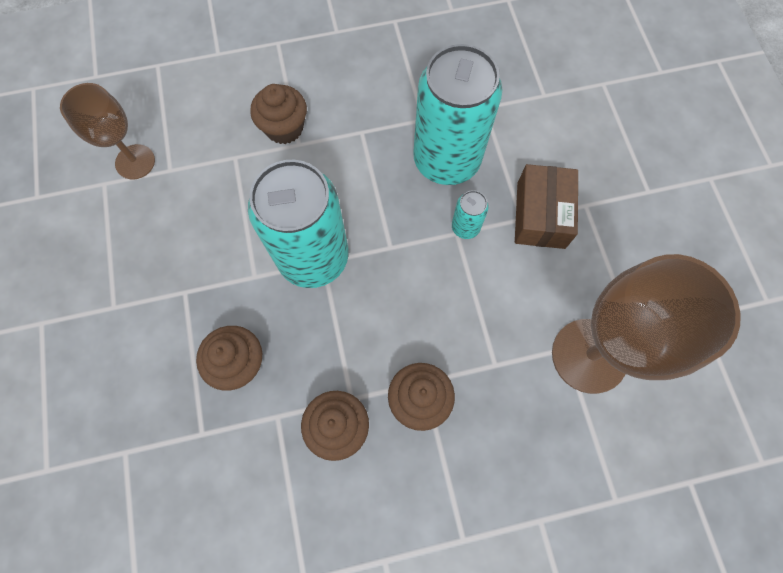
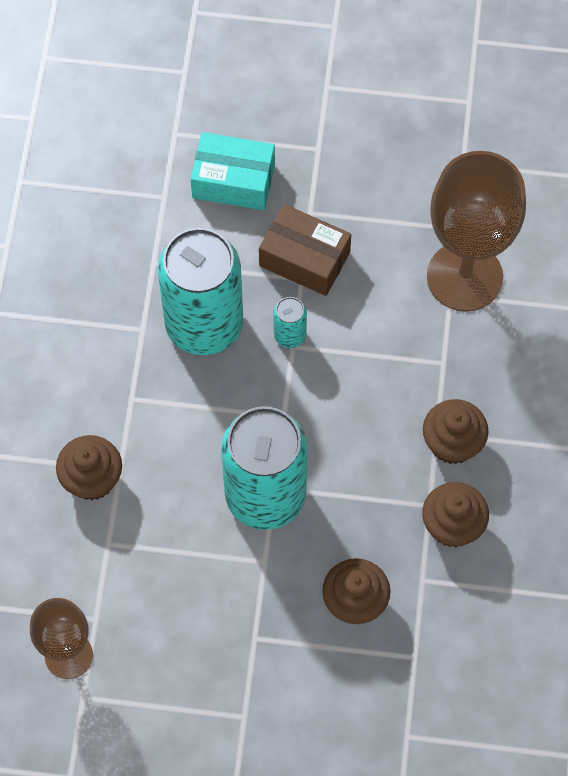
camera: 70 degrees left, 5 degrees down
(584, 138) = (233, 181): none -> turquoise box

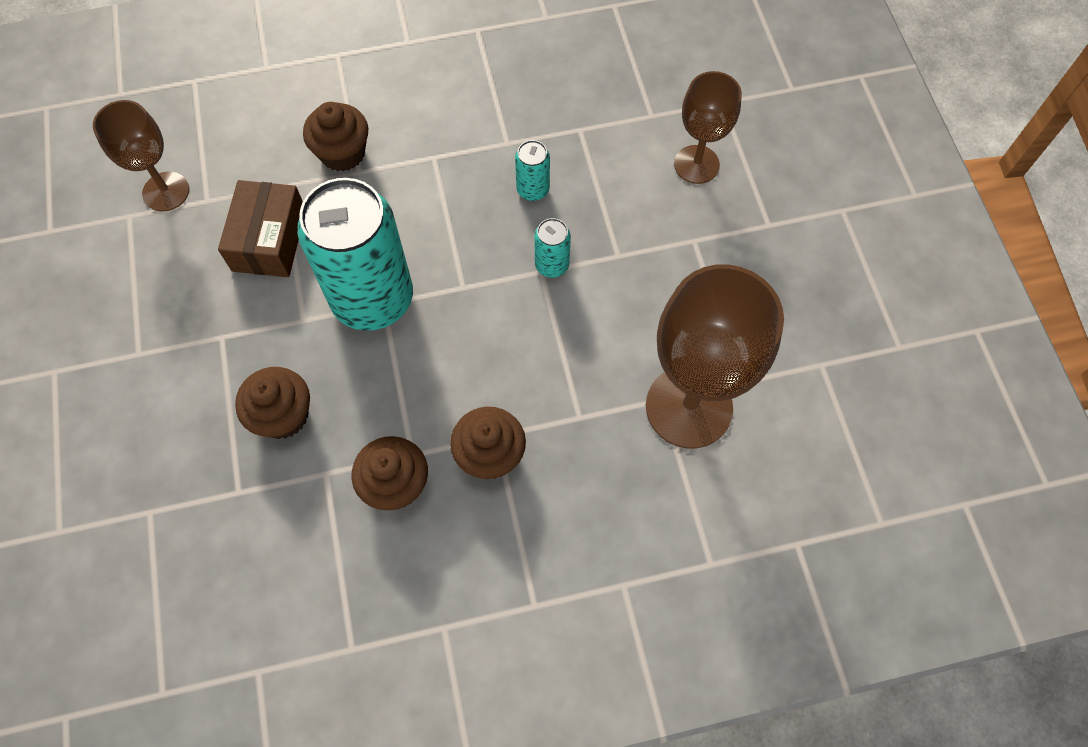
camera: 70 degrees right, 0 degrees up
(204, 324) = (533, 189): turquoise can -> turquoise can, size x0.42
(233, 181) = (696, 164): turquoise box -> brown goblet
(304, 259) = (640, 251): brown box -> brown box (269, 240)

